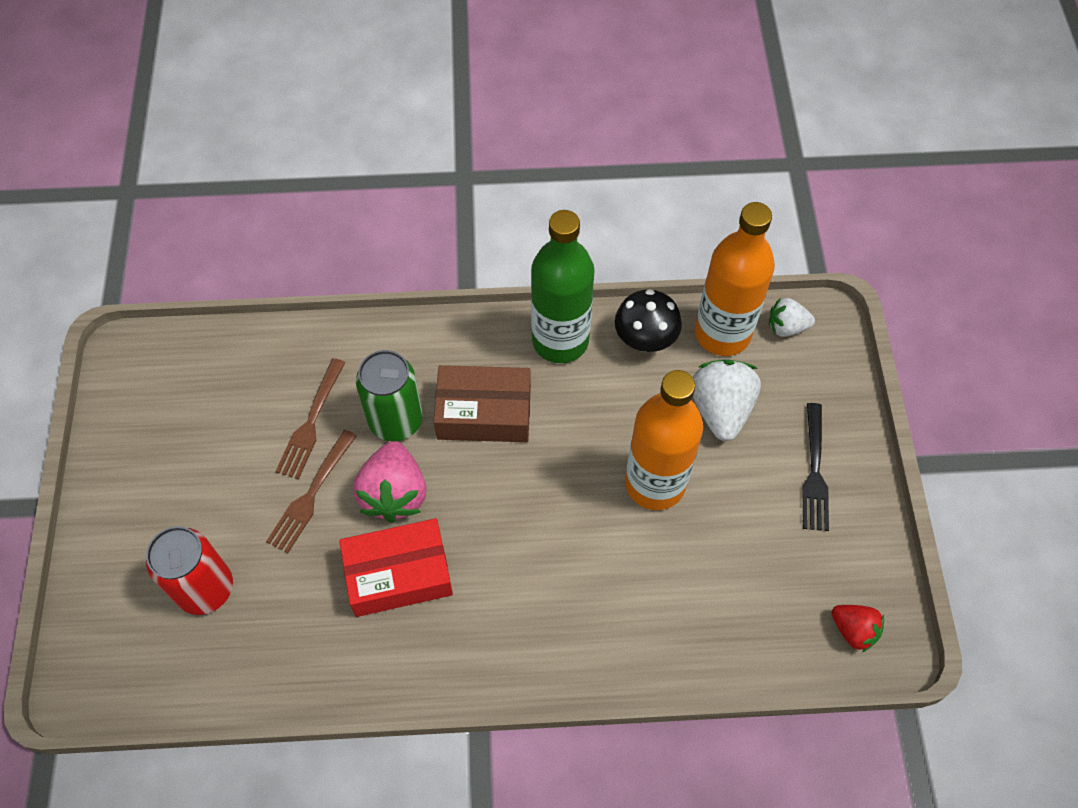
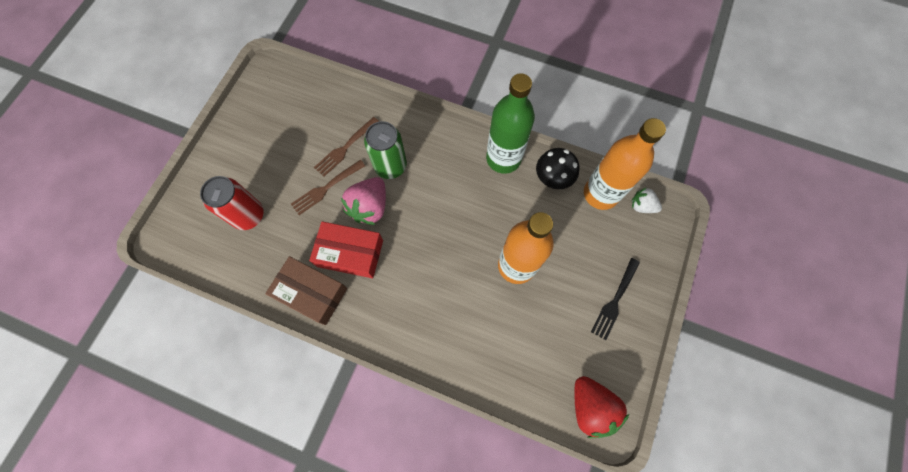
camera: 25 degrees right, 10 degrees up
(484, 413) = (440, 182): brown box -> brown box (311, 293)
(721, 409) = (577, 239): white strawberry -> none
(853, 630) = (590, 407): red strawberry -> red strawberry, size x1.70

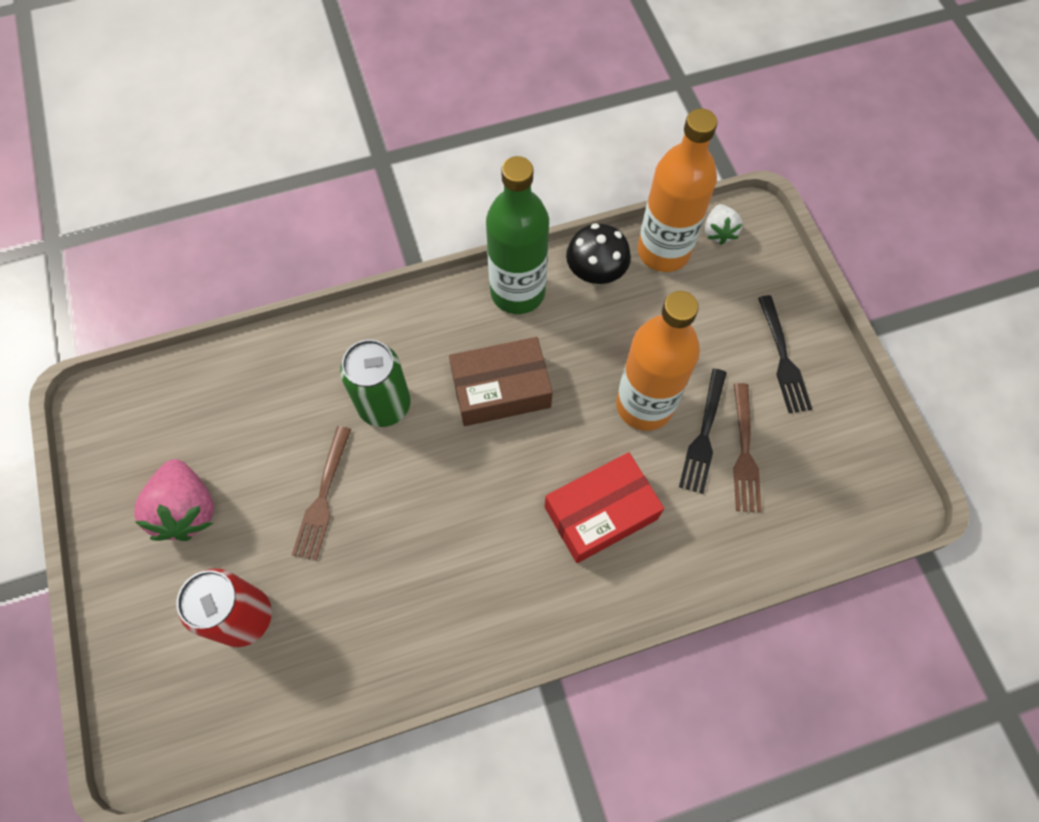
camera: 40 degrees left, 5 degrees down
(311, 293) = (425, 643): brown box -> brown box (501, 389)
(345, 147) = (302, 426): brown fork -> brown fork (744, 451)
(350, 253) = (430, 553): red box -> red box (601, 513)
(369, 207) = (403, 476): pink strawberry -> pink strawberry (187, 510)
(534, 305) = (703, 434): none -> black fork
(590, 407) = (861, 495): red strawberry -> none
(642, 206) = (718, 232): white strawberry -> white strawberry turned 75 degrees counterclockwise

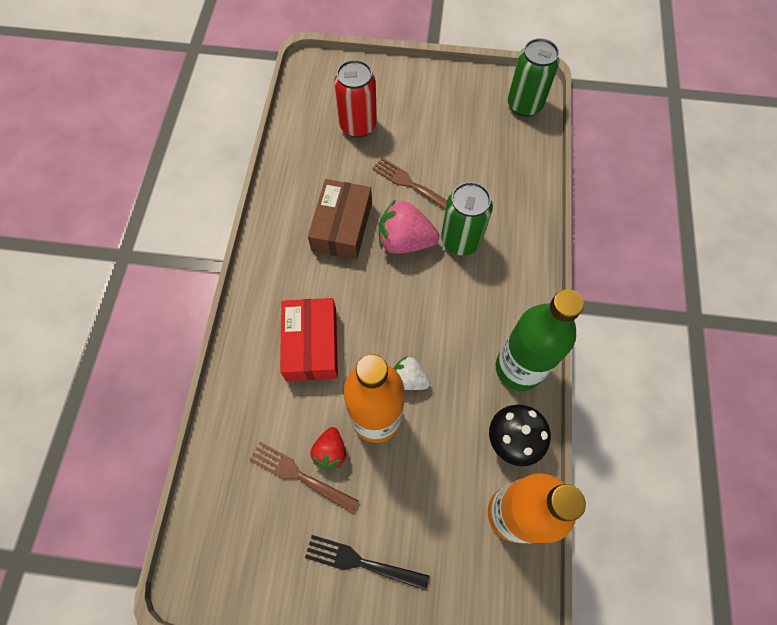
camera: 115 degrees right, 0 degrees up
(132, 406) = (524, 105): none -> green can
(187, 510) = (439, 115): pink strawberry -> pink strawberry (405, 241)
(501, 389) = (438, 320): brown box -> brown box (342, 227)
(703, 434) = (330, 451): black fork -> red strawberry
(718, 232) = (515, 581): white strawberry -> white strawberry (409, 379)

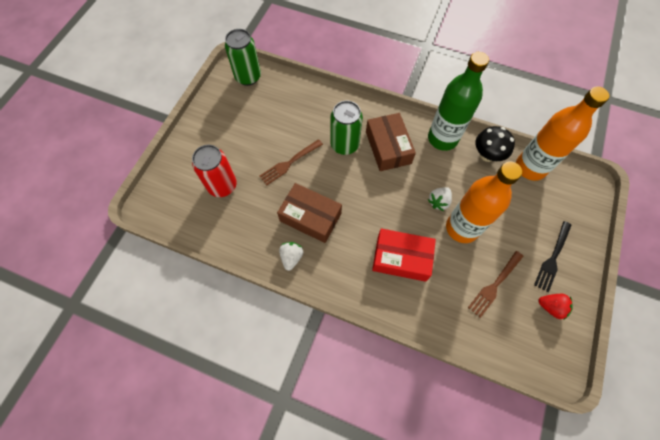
camera: 75 degrees left, 0 degrees up
(284, 220) = (291, 257): none -> white strawberry
(330, 451) = (480, 262): red strawberry -> red strawberry (551, 307)
(405, 241) = (335, 178): pink strawberry -> none
(476, 296) = (388, 147): none -> brown box

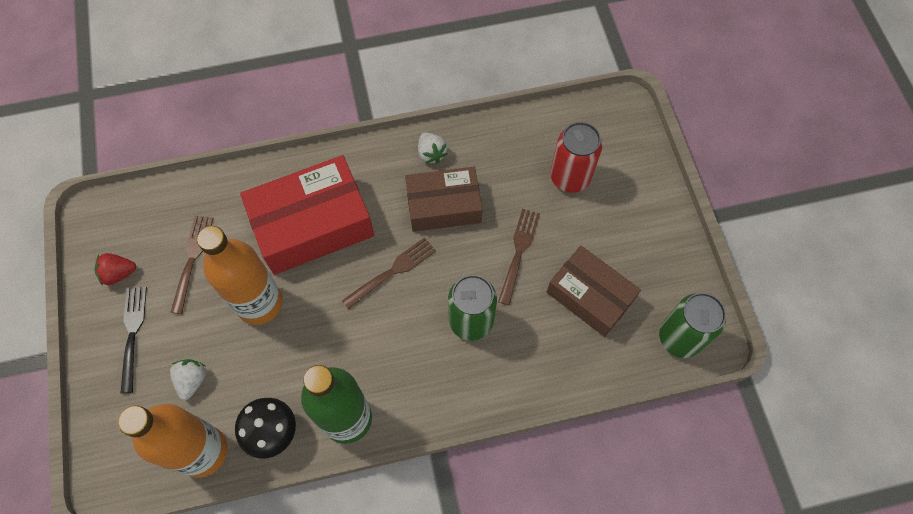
camera: 145 degrees right, 0 degrees up
(370, 197) = (392, 272): none -> brown fork
(388, 147) = (412, 354): brown box -> brown box (590, 296)
(401, 258) = (312, 224): red box -> red box, size x1.51
(438, 202) = (305, 319): white strawberry -> white strawberry (192, 380)

